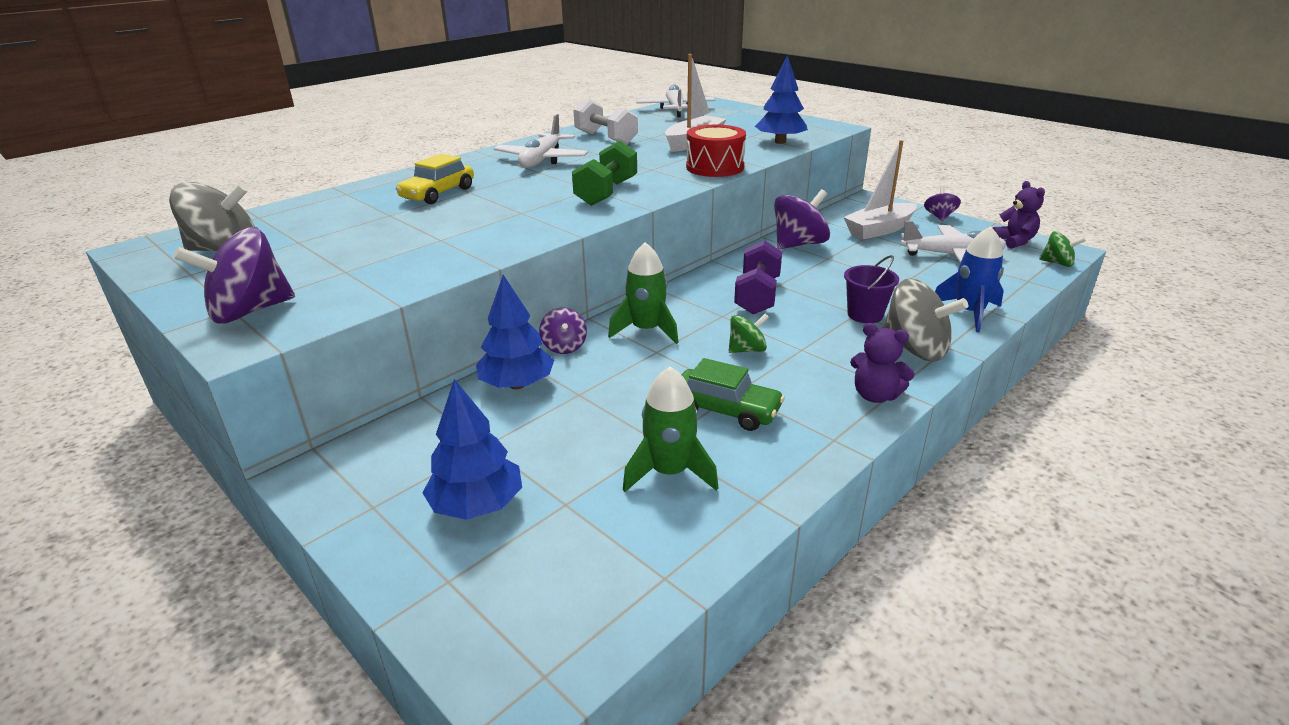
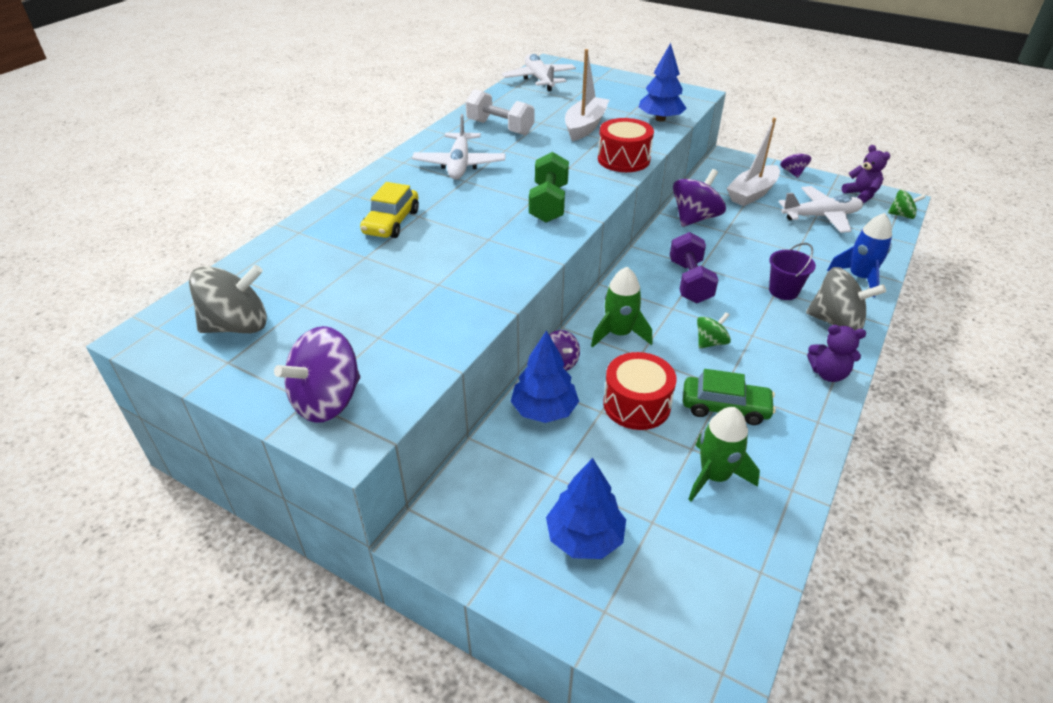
camera: 15 degrees left, 10 degrees up
(623, 393) = (636, 404): none -> red drum

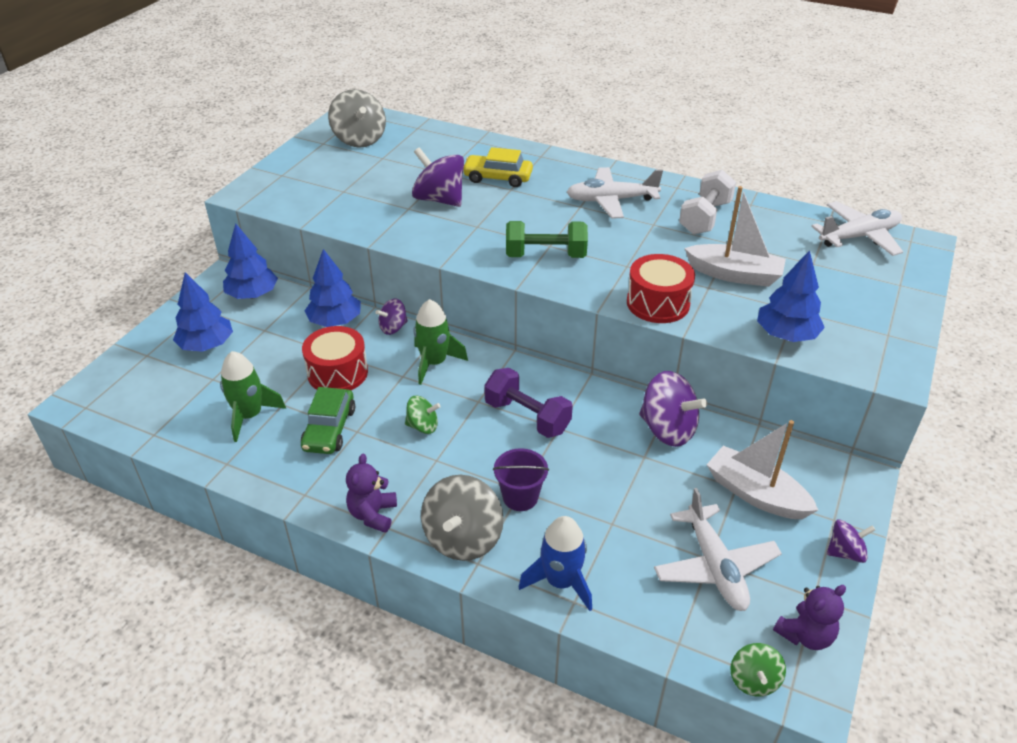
camera: 85 degrees right, 0 degrees up
(327, 401) = (280, 181): purple spinning top -> purple spinning top (439, 199)
(477, 497) = (253, 295): none -> blue tree
(690, 282) = (527, 417): purple dumbbell -> purple dumbbell turned 45 degrees clockwise
(710, 342) = (423, 426): green spinning top -> green spinning top turned 45 degrees counterclockwise

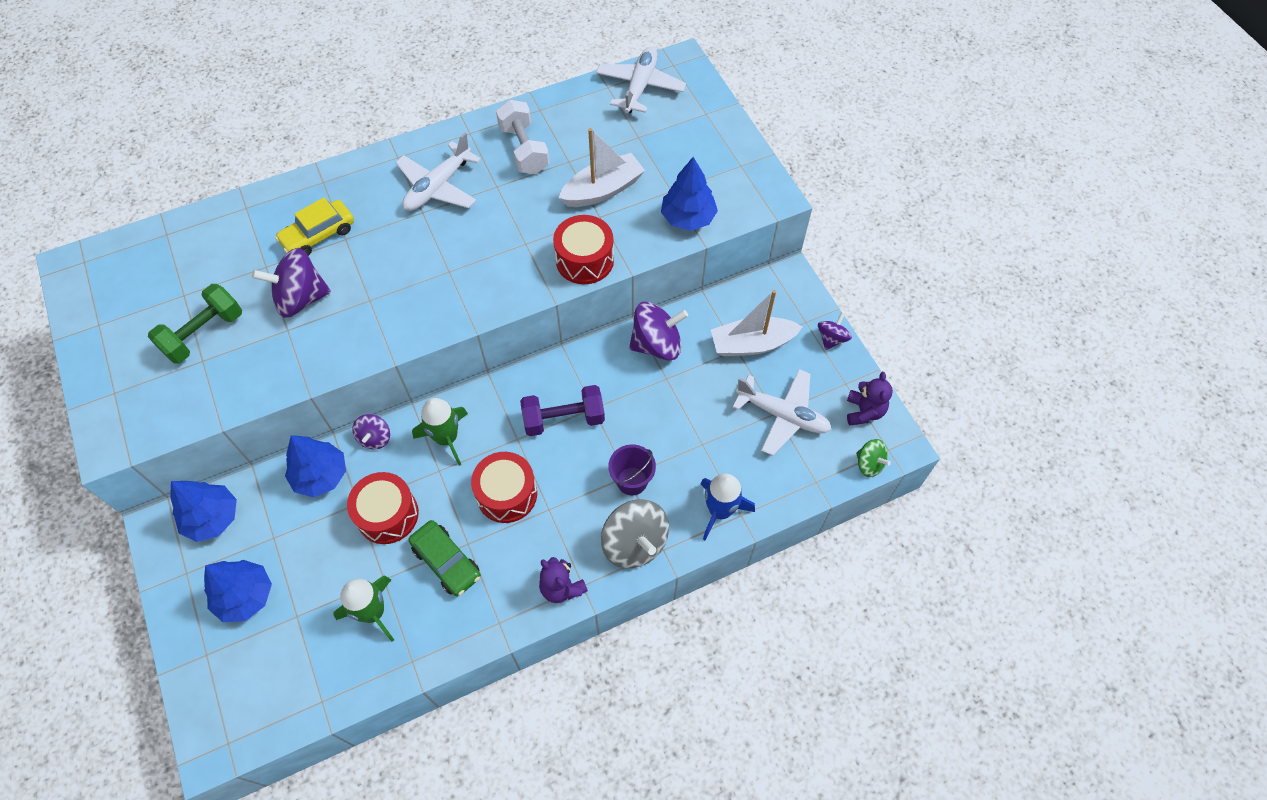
camera: 50 degrees left, 20 degrees up
(359, 139) = (129, 292): grey spinning top -> none
(423, 426) = (507, 494): green spinning top -> red drum
(545, 255) = (458, 283): green dumbbell -> green dumbbell (204, 334)

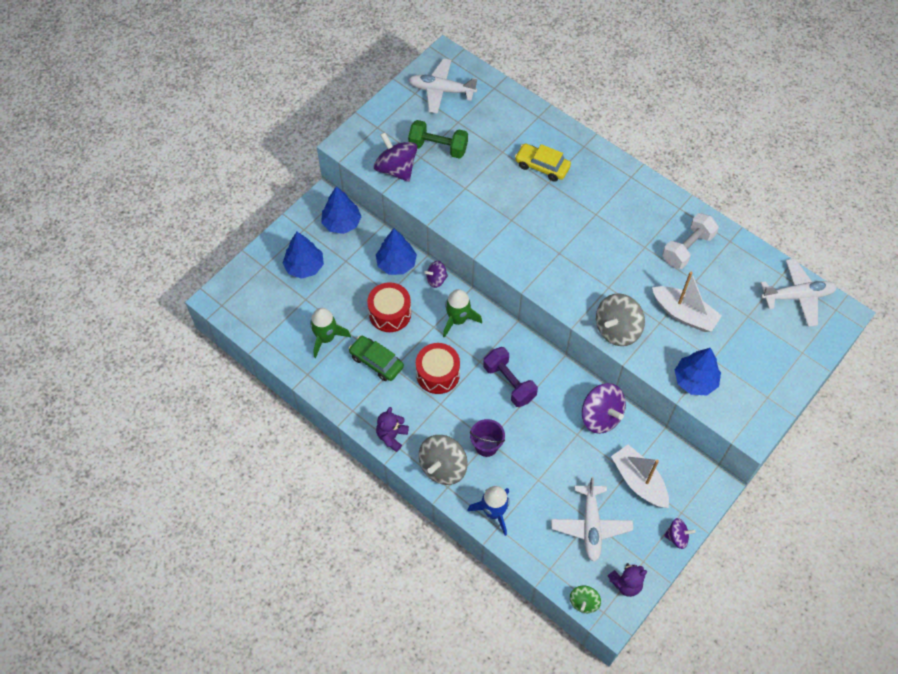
camera: 65 degrees right, 0 degrees up
(301, 298) = (490, 183): purple spinning top -> purple spinning top (396, 169)
(438, 187) = (622, 213): white plane -> white plane (441, 90)
(446, 561) = (376, 362): green car -> green car turned 105 degrees clockwise
(584, 260) = (617, 329): red drum -> grey spinning top

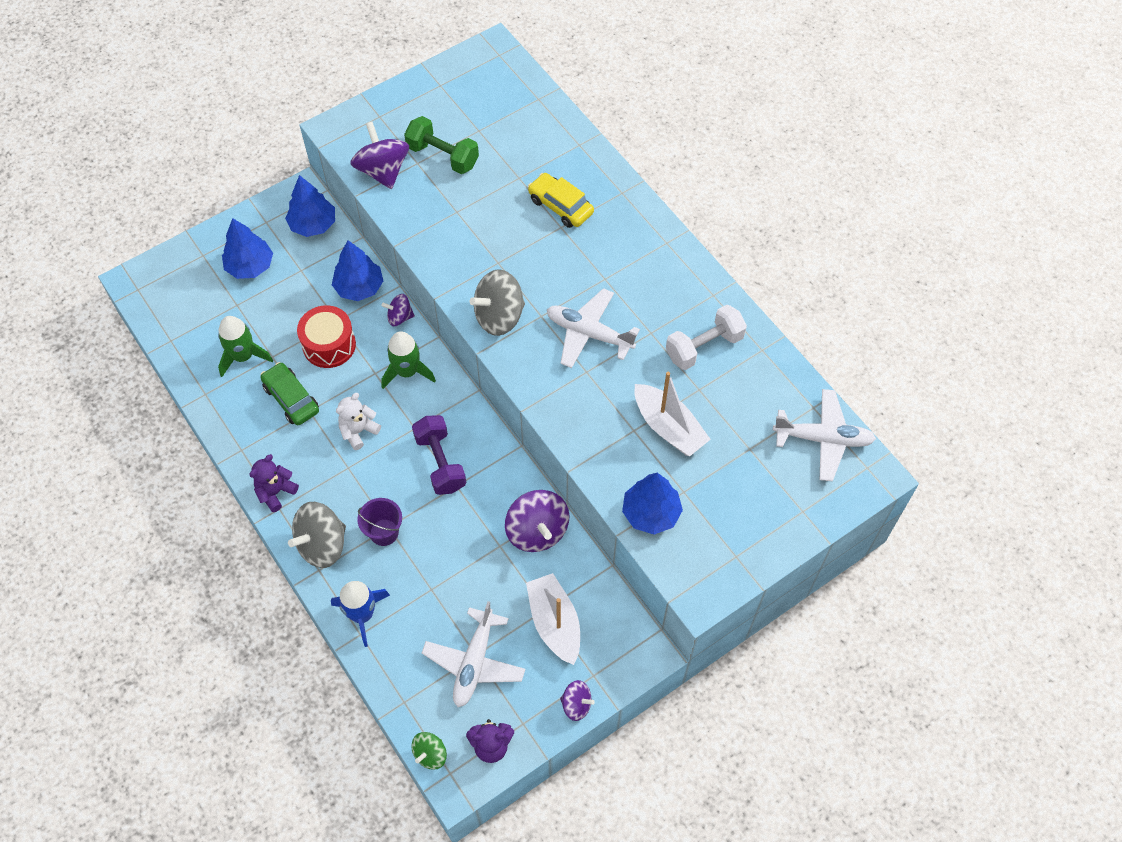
camera: 15 degrees right, 0 degrees up
(438, 374) = (358, 431): red drum -> white teddy bear
(441, 90) = (473, 89): white plane -> white plane (589, 333)
(617, 329) = (577, 426): grey spinning top -> grey spinning top (499, 316)

